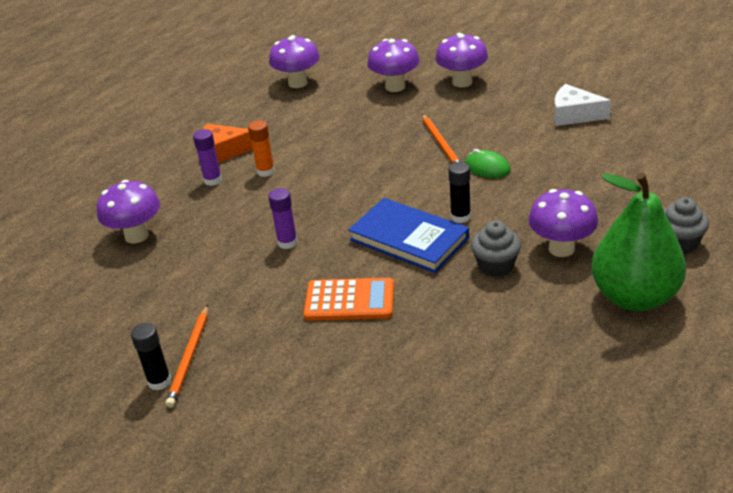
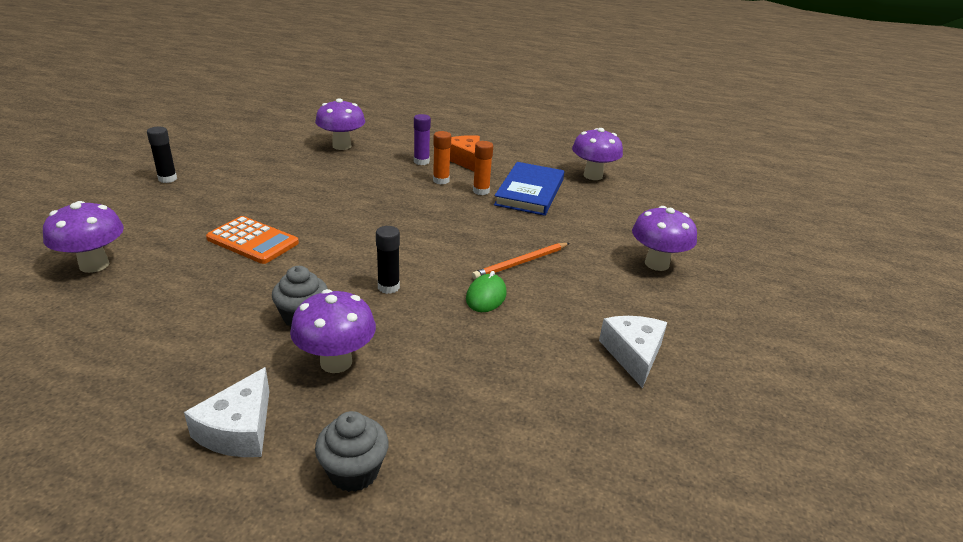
camera: 65 degrees right, 5 degrees down
(189, 358) = (191, 185): orange pencil -> none
(287, 242) = (337, 203): purple glue stick -> none
(301, 149) = (481, 191): none -> orange glue stick
(349, 300) = (252, 241): orange calculator -> orange calculator turned 45 degrees counterclockwise
(395, 87) = (619, 224): purple mushroom -> purple mushroom (94, 265)
(409, 239) = (347, 261): blue book -> blue book (529, 192)
(634, 297) = (239, 429): green pear -> white cheese

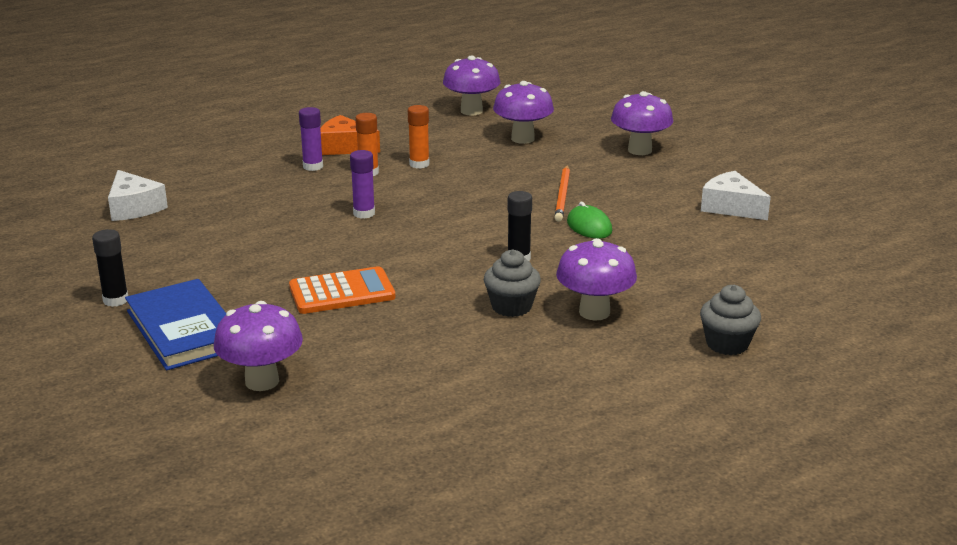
camera: 45 degrees left, 5 degrees down
(239, 429) = (628, 373): white cheese -> white cheese (134, 208)
(342, 146) = (203, 190): purple mushroom -> purple mushroom (522, 139)
(379, 202) = (364, 213): none -> purple glue stick
(529, 192) = (456, 146): blue book -> blue book (184, 329)

